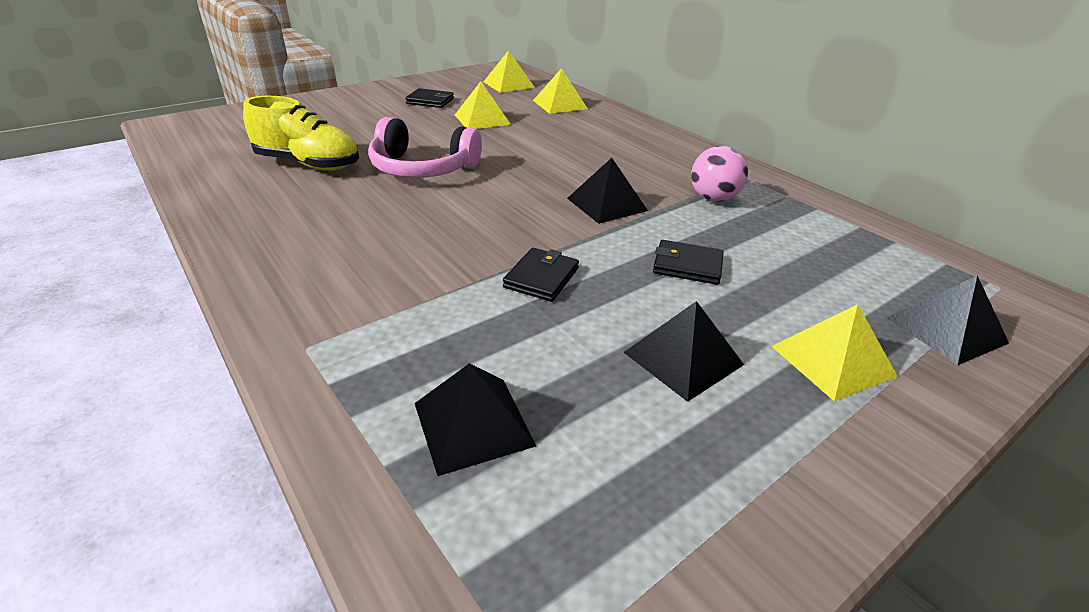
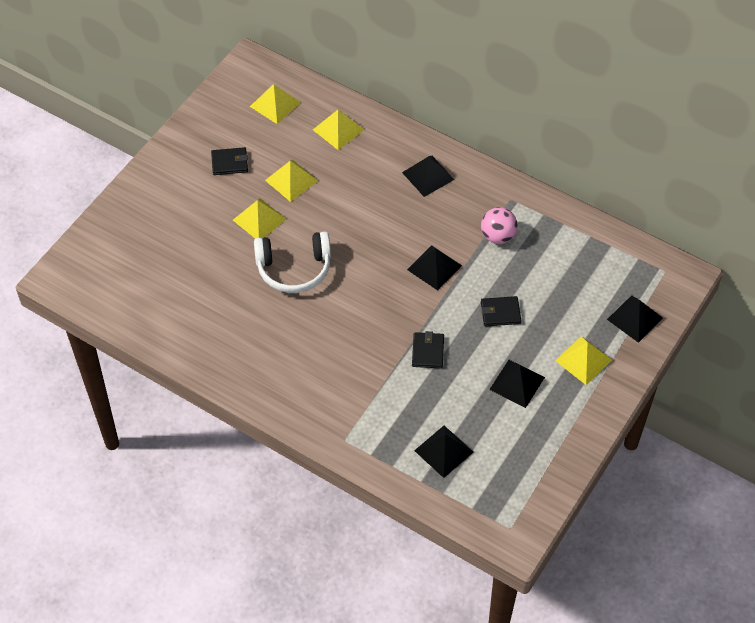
camera: 20 degrees left, 20 degrees up
(308, 164) = (214, 292): yellow shoe -> none
(421, 133) = (259, 219): none -> yellow pyramid
(422, 168) = (294, 268): pink headphones -> white headphones
(641, 143) = (428, 176): none -> black pyramid

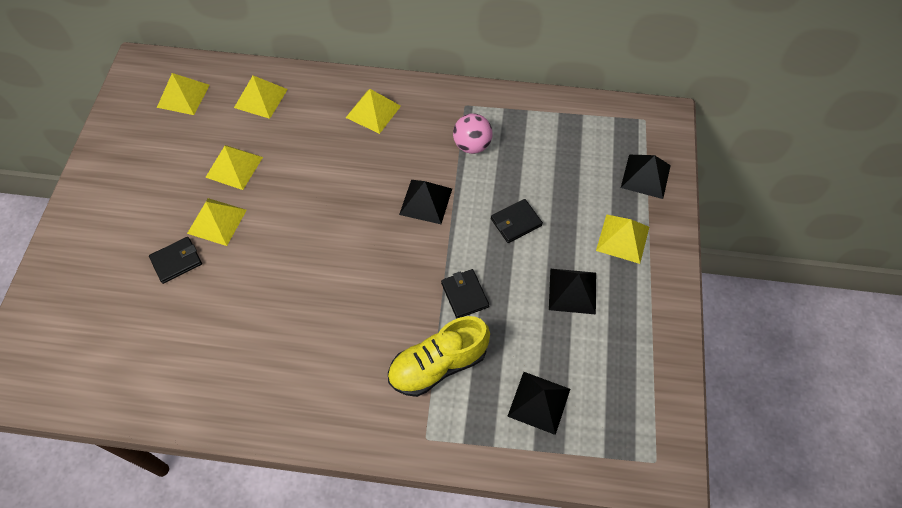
camera: 25 degrees left, 5 degrees up
(229, 163) = (159, 173): black wallet -> black wallet (176, 261)
(294, 268) = (278, 260): white headphones -> none
(380, 394) = (438, 365): none -> yellow shoe
(428, 176) = (373, 111): black pyramid -> yellow pyramid

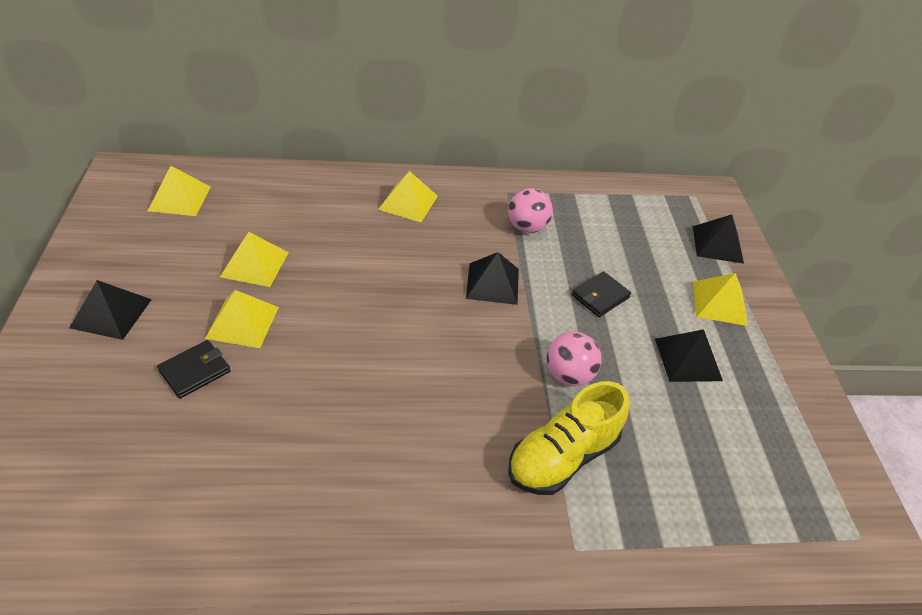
camera: 15 degrees left, 15 degrees down
(261, 98) = (275, 196): yellow pyramid -> none
(464, 295) = (568, 375): black wallet -> pink ball
(539, 402) = (698, 485): black pyramid -> black pyramid (111, 313)

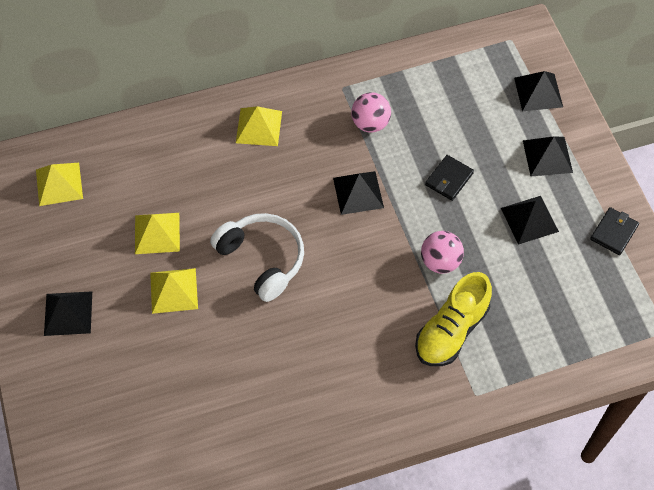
camera: 10 degrees left, 15 degrees up
(195, 371) = (159, 342): black wallet -> black wallet (614, 232)
(358, 318) = (262, 259): none -> white headphones
(719, 303) = (547, 156): yellow pyramid -> black pyramid

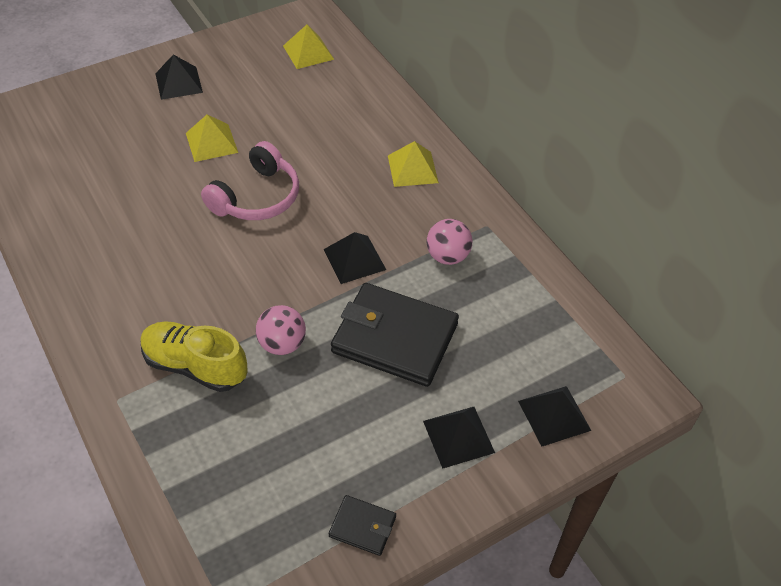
camera: 75 degrees right, 10 degrees down
(157, 233) = (271, 120): yellow pyramid -> none
(262, 259) = (256, 197): white headphones -> pink headphones
(449, 179) = (395, 338): black wallet -> black wallet, size x2.17
(529, 219) = (359, 426): black pyramid -> none

